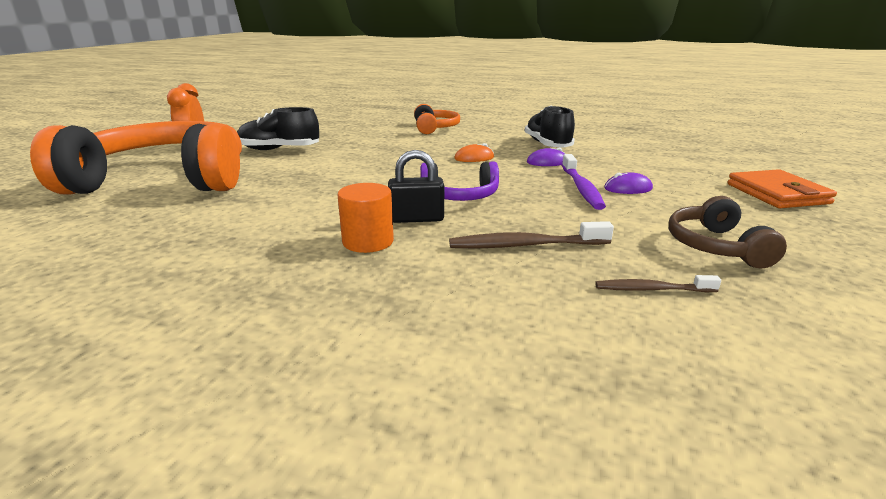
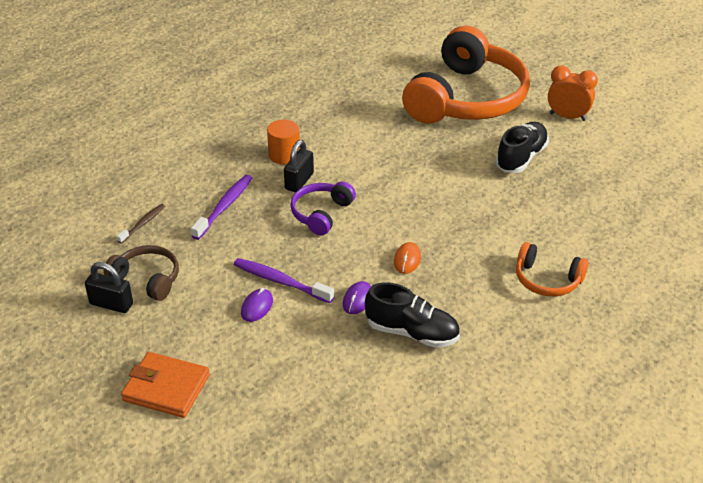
camera: 120 degrees right, 15 degrees up
(526, 245) = (224, 207): brown toothbrush -> purple toothbrush
(788, 252) = (111, 304): none -> black padlock

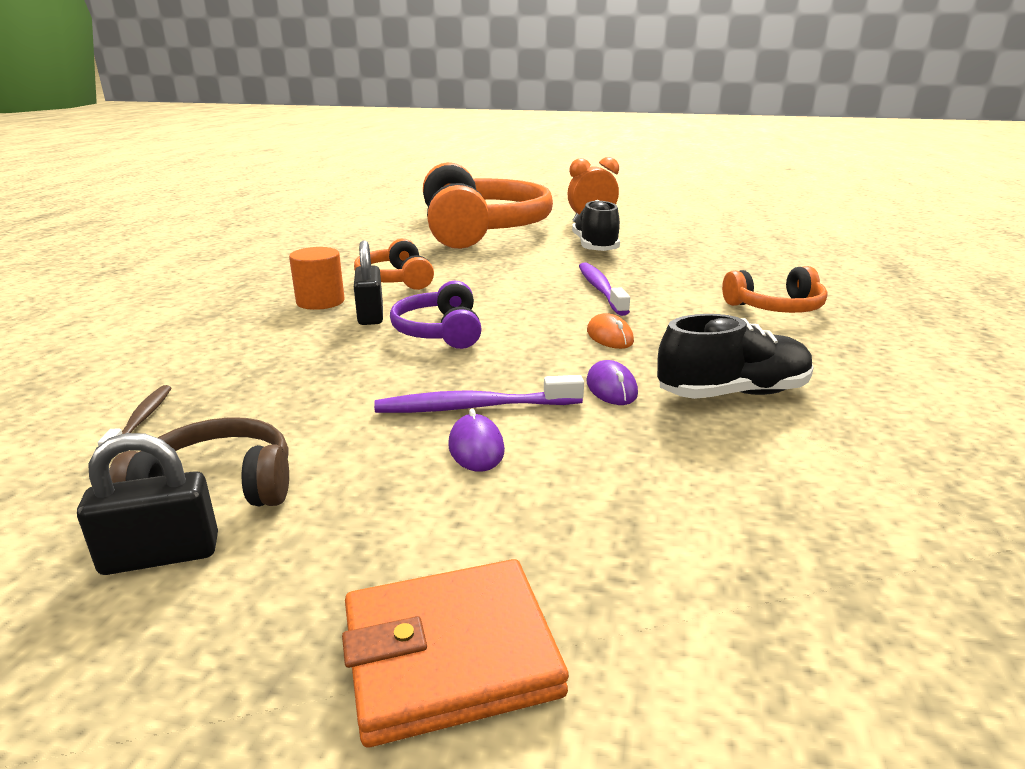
camera: 35 degrees left, 15 degrees down
(224, 207) = (282, 363): purple toothbrush -> purple toothbrush (600, 290)
(346, 147) = (396, 279): none -> orange headphones

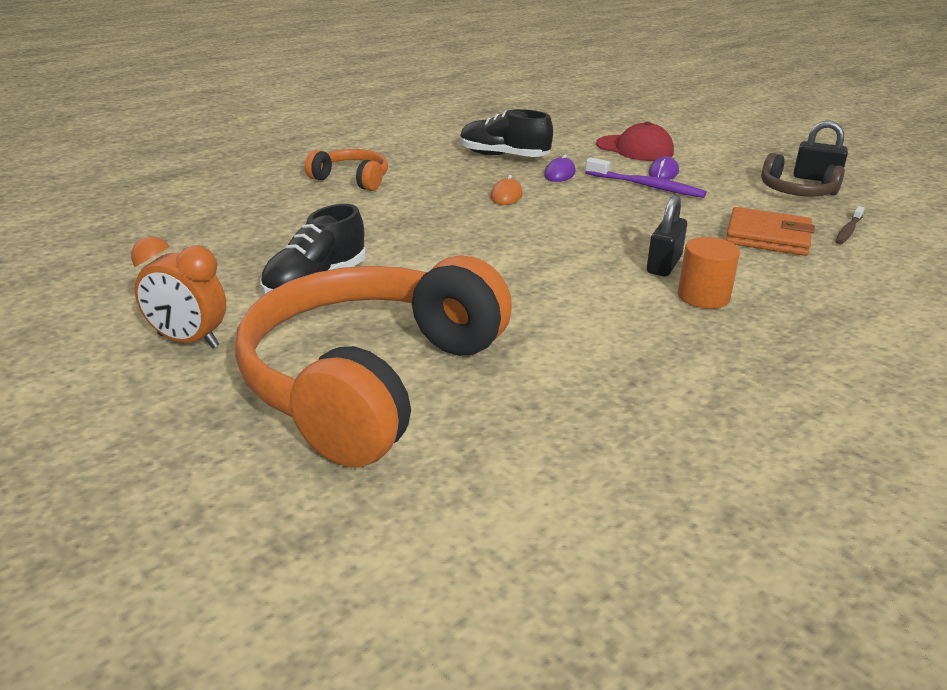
camera: 145 degrees left, 5 degrees up
(396, 279) = (604, 305): orange headphones -> none
(440, 331) = (619, 233): purple headphones -> none
(450, 654) = (718, 140): orange wallet -> orange wallet (768, 237)
(592, 504) = (635, 149): none -> red cap
(600, 290) = (434, 230): purple toothbrush -> none

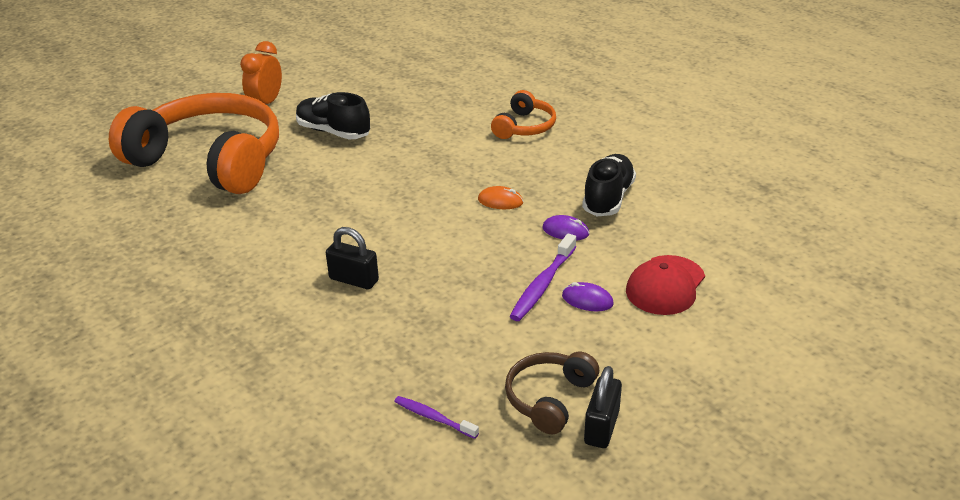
camera: 90 degrees right, 5 degrees up
(703, 297) = (294, 295): orange cylinder -> none
(768, 237) = (415, 352): orange wallet -> none
(848, 231) = (434, 418): brown toothbrush -> purple toothbrush

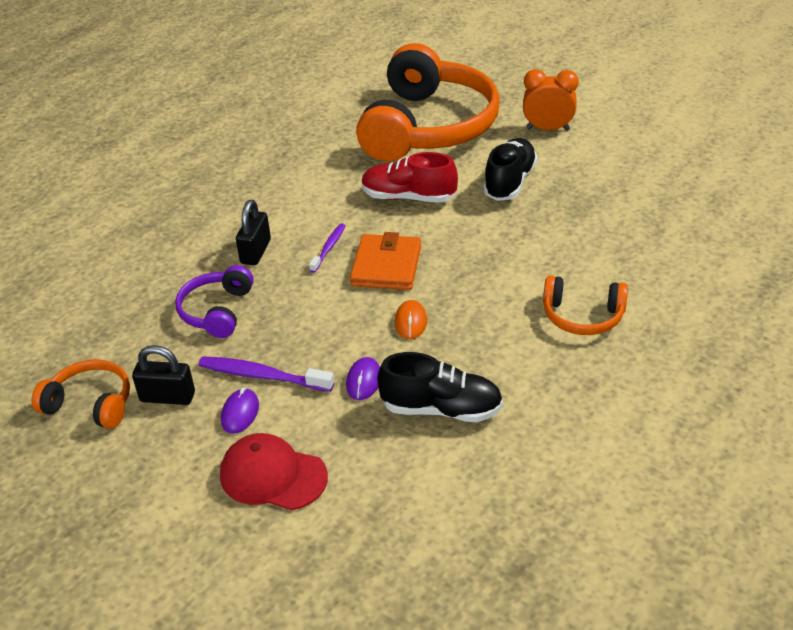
camera: 80 degrees right, 5 degrees up
(321, 184) = (408, 197): none -> red shoe
(418, 205) = (386, 266): none -> orange wallet
(434, 418) = (70, 336): purple toothbrush -> purple toothbrush (328, 248)
(438, 309) = (217, 311): none -> purple headphones
(549, 398) = (90, 404): brown headphones -> orange headphones
(601, 427) = (50, 444): black padlock -> black padlock (167, 397)

